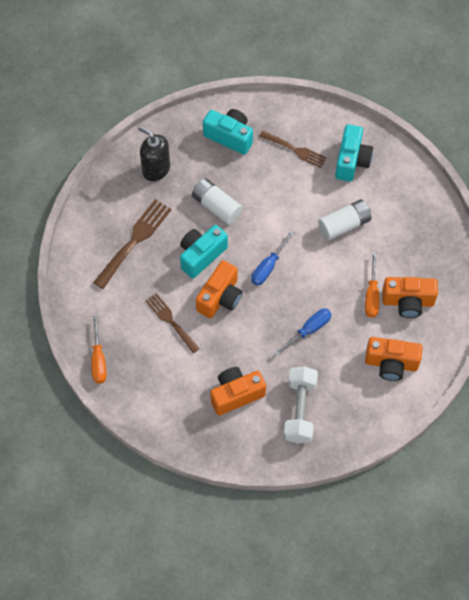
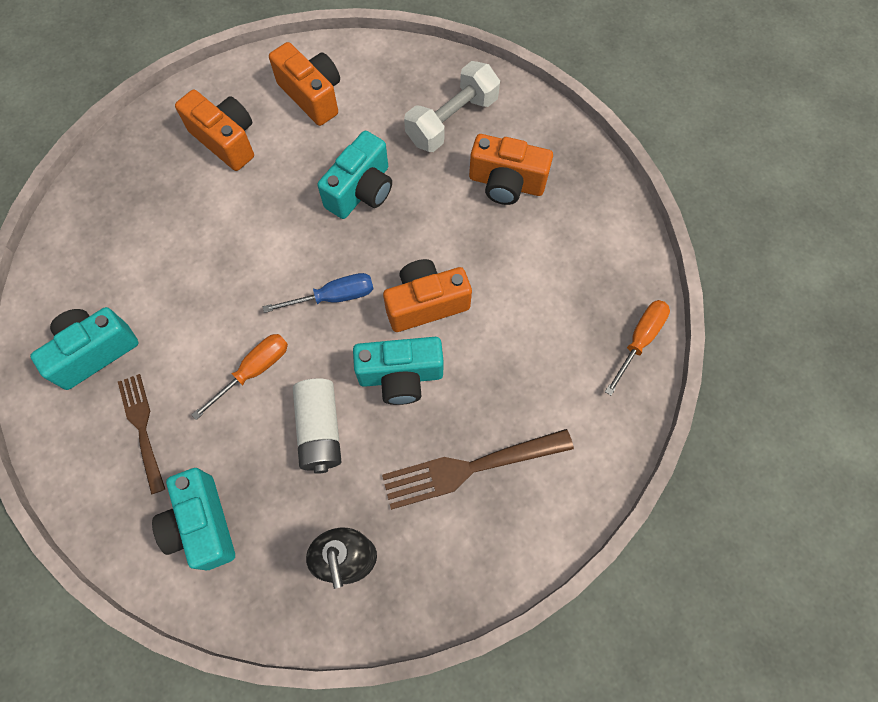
camera: 140 degrees left, 5 degrees up
(170, 321) = (511, 321): brown fork -> none
(309, 330) = (361, 191): blue screwdriver -> turquoise camera
(344, 224) = (194, 277): white battery -> none
(371, 295) = (255, 175): orange screwdriver -> orange screwdriver (254, 371)

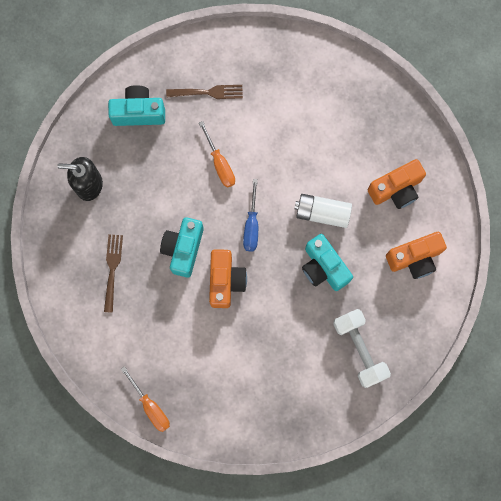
camera: 110 degrees right, 10 degrees up
(94, 352) = (267, 75): turquoise camera -> none
(320, 430) = (168, 191): white battery -> white battery (322, 213)
(469, 468) = (112, 269): brown fork -> brown fork, size x0.66
(506, 183) = (295, 367): orange camera -> none

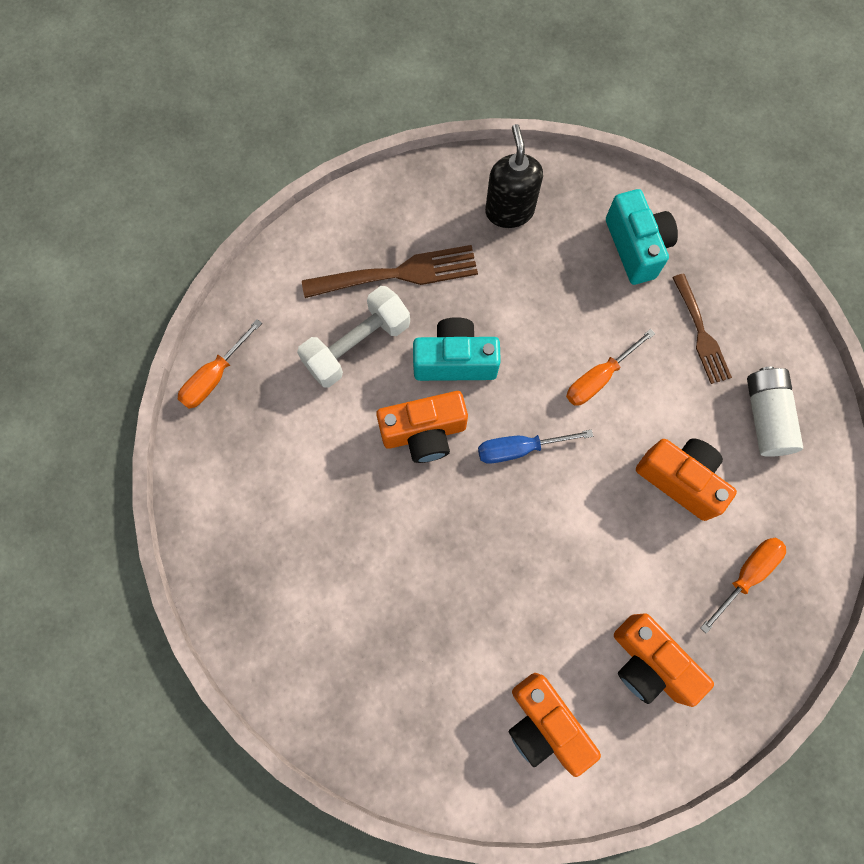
camera: 75 degrees right, 5 degrees down
(112, 269) = (398, 273): brown fork -> brown fork, size x1.51
(296, 136) = (680, 479): none -> orange camera
(322, 213) = (572, 551): white battery -> white battery (765, 416)
(323, 267) = (486, 576): turquoise camera -> none
(359, 349) = (371, 668): white dumbbell -> white dumbbell (357, 345)
(361, 118) = (746, 575): none -> orange screwdriver

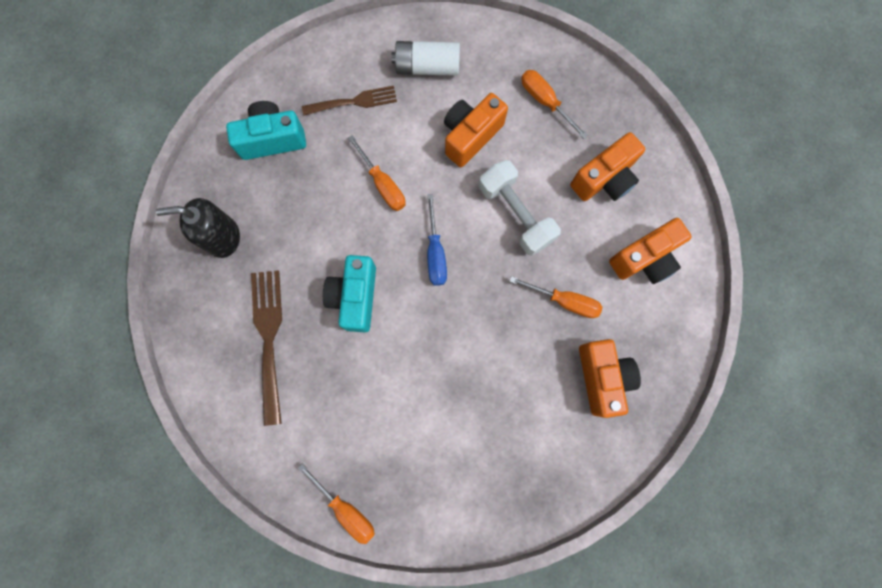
camera: 85 degrees left, 5 degrees up
(357, 345) = (331, 379): white dumbbell -> white dumbbell (516, 214)
(424, 433) = (415, 328): orange camera -> orange camera (602, 377)
(475, 616) = (564, 301): none -> orange screwdriver

